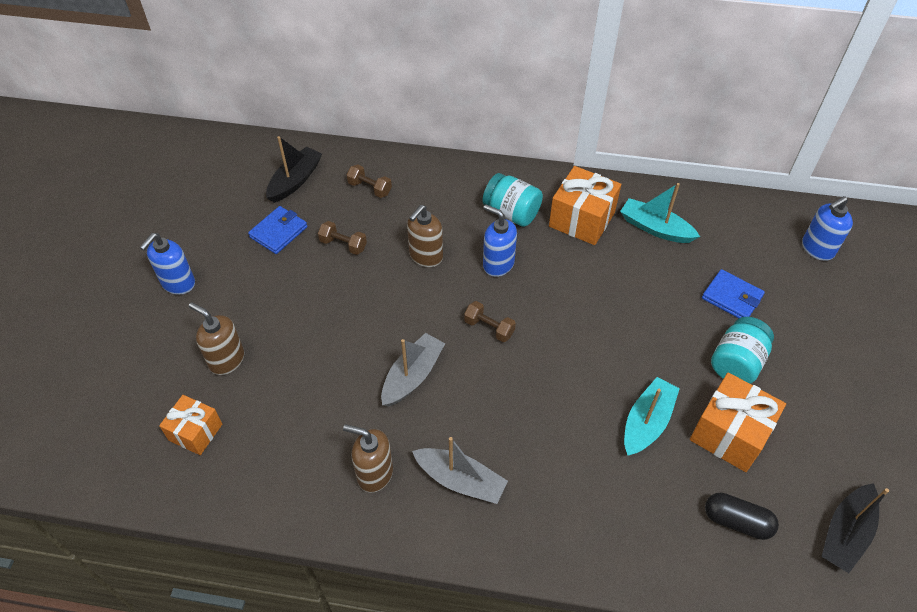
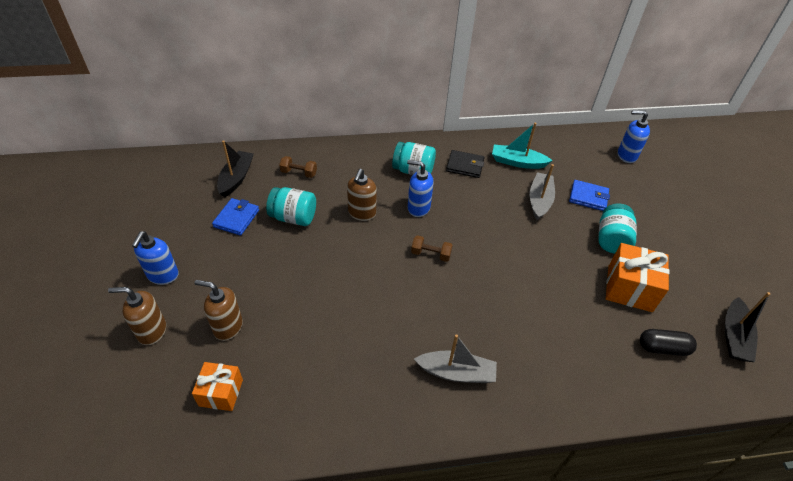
camera: 20 degrees left, 5 degrees down
(343, 245) = (293, 217): brown dumbbell -> turquoise jar
(374, 473) = (387, 386): brown soap dispenser -> brown soap dispenser (151, 331)
(412, 376) = (387, 303): grey boat -> grey boat (539, 200)
(581, 219) = (465, 166): orange gift -> black wallet
(647, 422) = (571, 294): turquoise boat -> none
(817, 249) = (626, 155): blue soap dispenser -> blue soap dispenser turned 60 degrees clockwise

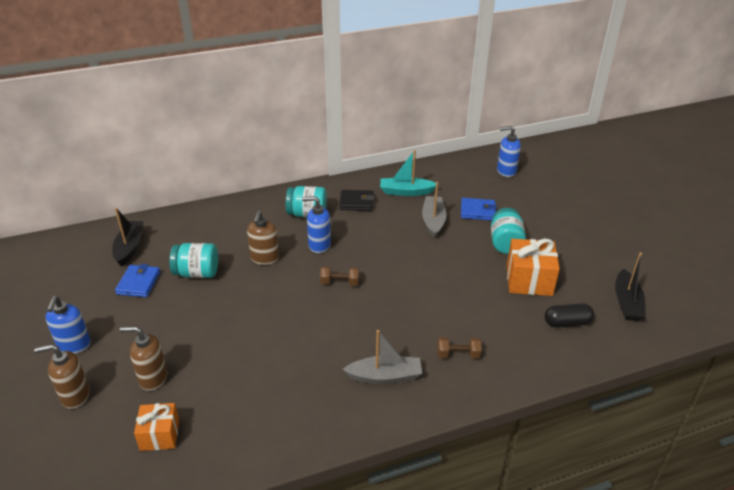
camera: 10 degrees left, 10 degrees down
(299, 173) = (193, 233): brown dumbbell -> brown dumbbell (458, 354)

